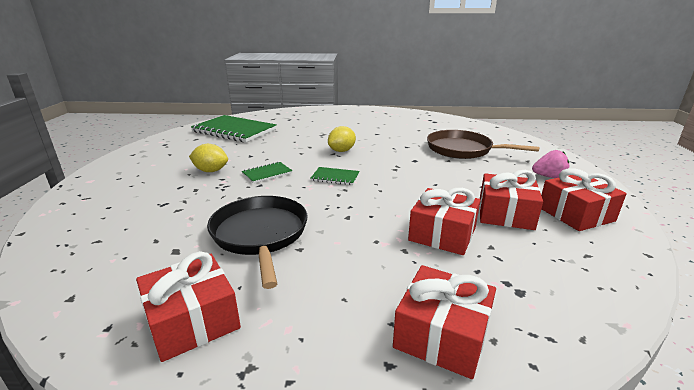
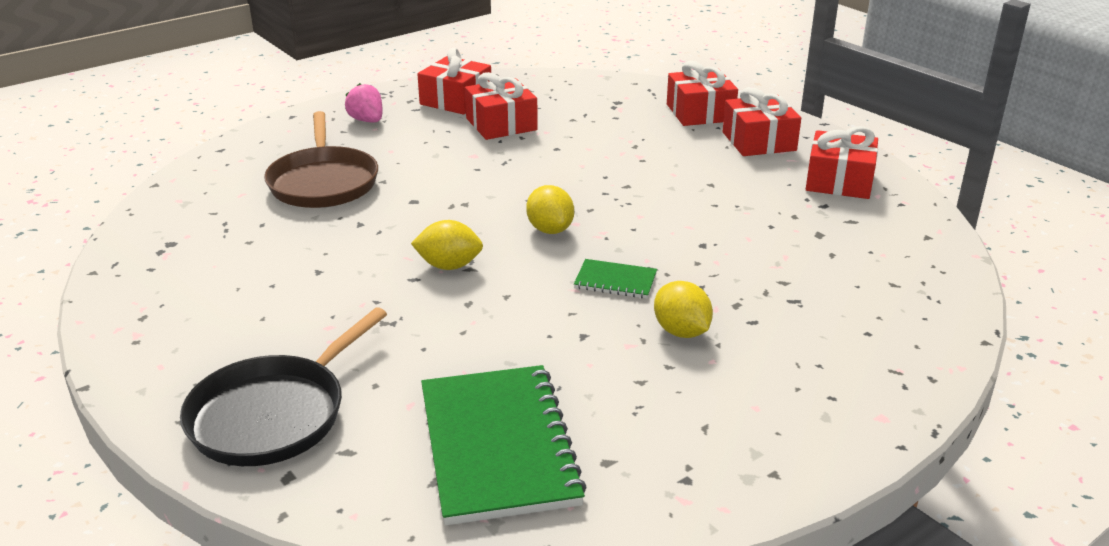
camera: 130 degrees left, 5 degrees up
(260, 234) = (727, 210): black pan -> black pan (273, 415)
(335, 177) = (550, 229): green notebook -> yellow lemon
(442, 234) = (584, 139): red gift -> red gift (759, 141)

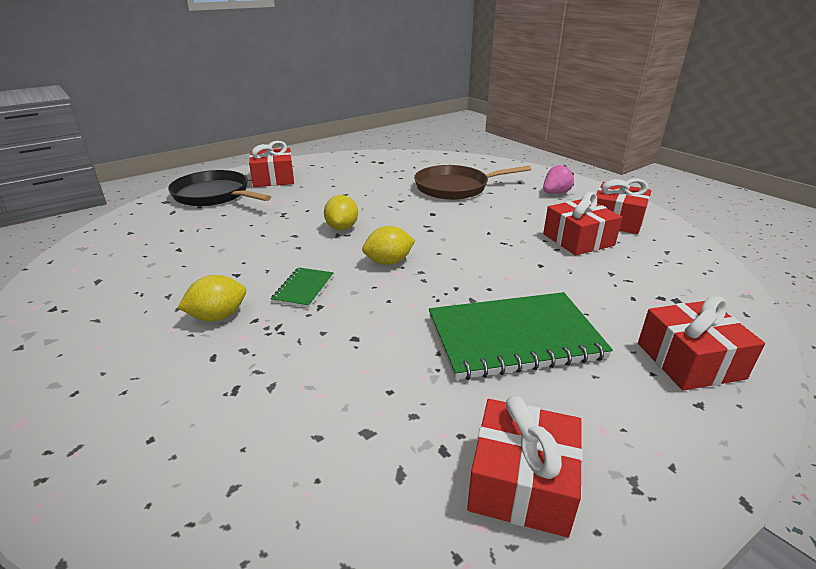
camera: 90 degrees right, 0 degrees up
(497, 446) = (143, 247): green notebook -> green notebook (514, 337)
(759, 141) = (625, 408): red gift -> red gift (273, 179)

